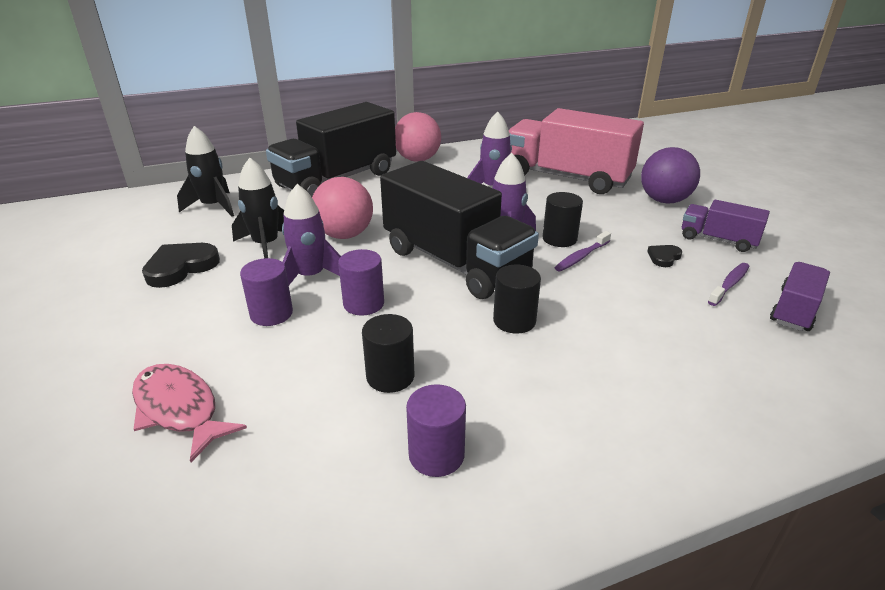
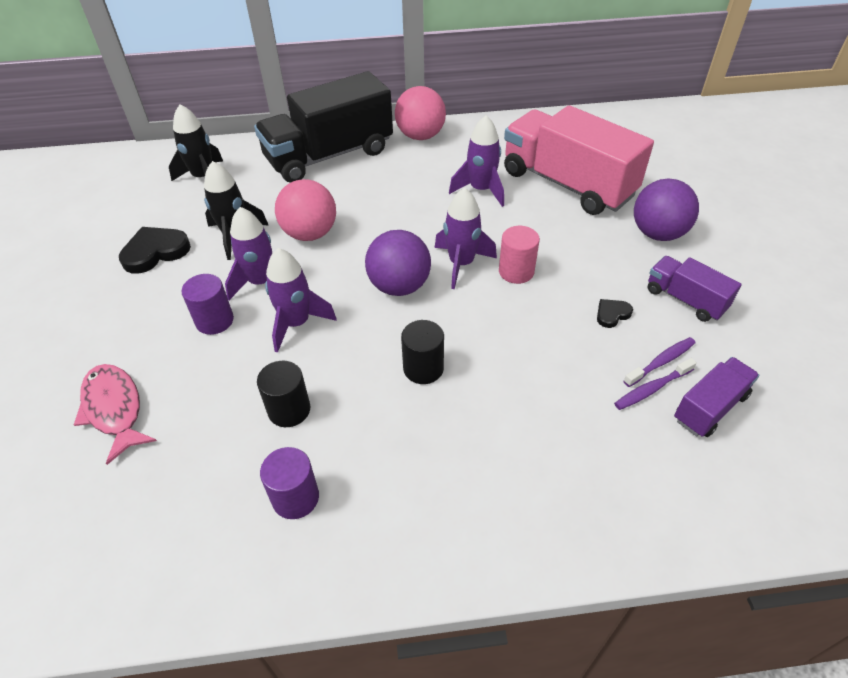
camera: 15 degrees right, 15 degrees up
(363, 304) = (296, 323): purple cylinder -> purple rocket
(455, 262) = (399, 286): black truck -> purple ball
(559, 239) = (516, 271): black cylinder -> pink cylinder
(581, 257) = (526, 299): purple toothbrush -> purple toothbrush (651, 389)

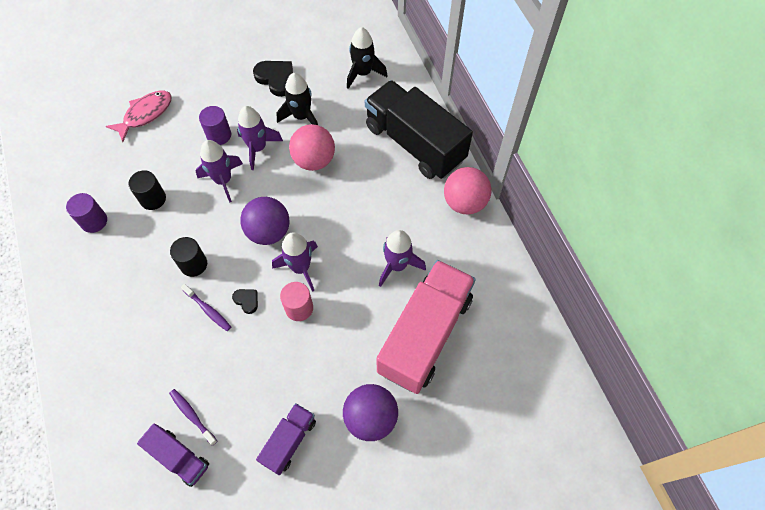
camera: 75 degrees right, 15 degrees up
(612, 314) = (263, 384): black heart -> black heart (247, 300)
(661, 362) = (219, 422): purple toothbrush -> purple toothbrush (208, 310)

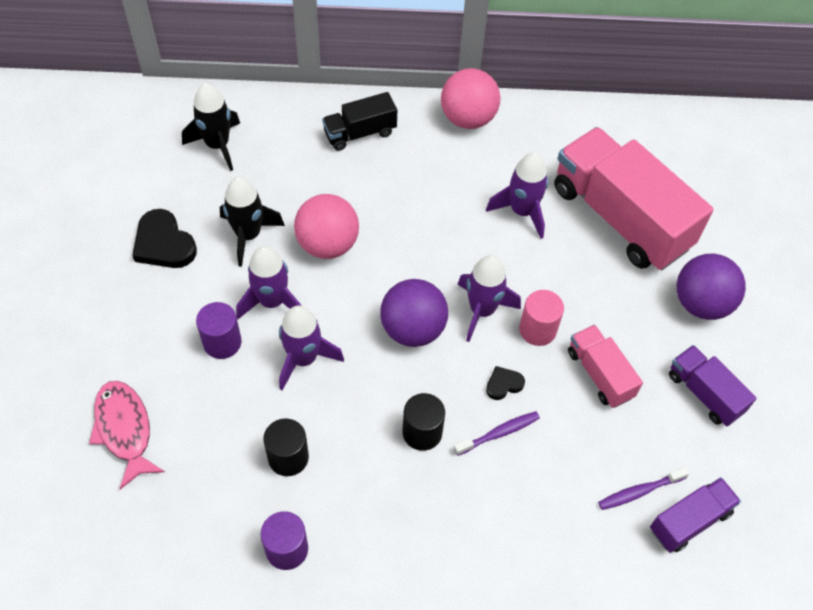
camera: 70 degrees left, 5 degrees down
(276, 79) = (164, 244): black heart -> black heart turned 105 degrees counterclockwise
(278, 361) = (599, 374): none -> pink truck
(414, 143) = (360, 133): black truck -> black truck, size x0.49

